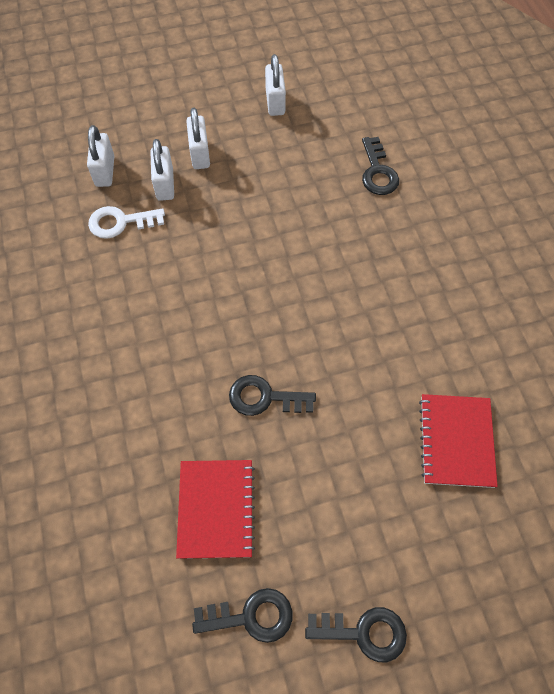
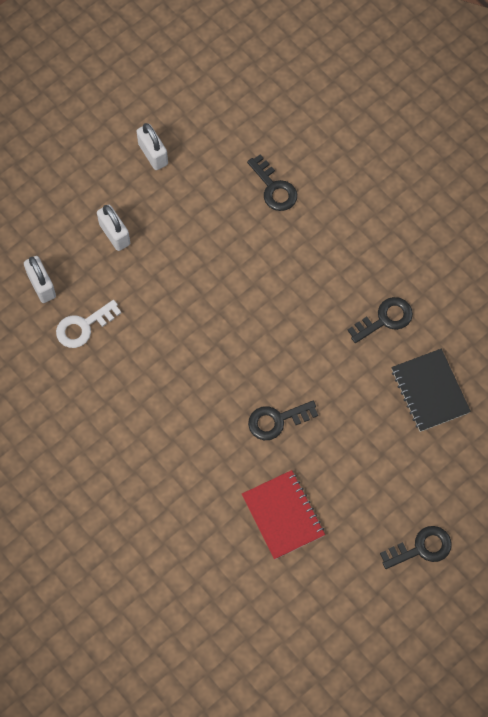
camera: 25 degrees left, 5 degrees up
(165, 184) = (101, 276): white padlock -> none
(251, 616) = (343, 572): black key -> black key (385, 319)
(456, 441) = (429, 391): red notebook -> black notebook

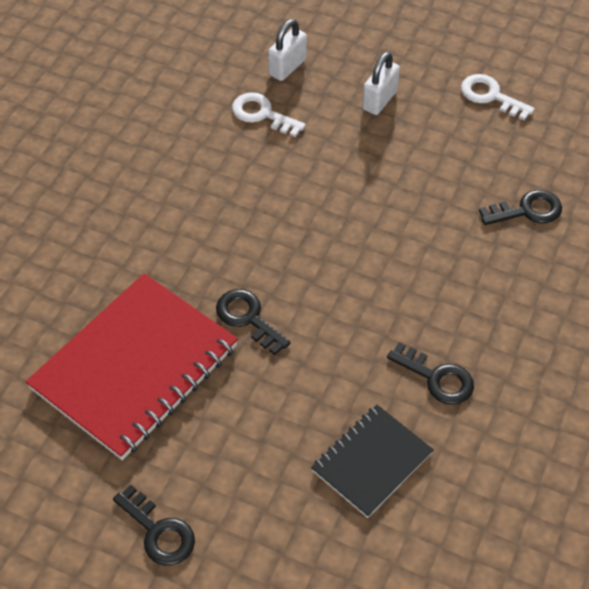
camera: 65 degrees right, 15 degrees down
(153, 154) = (490, 96): white padlock -> white key
(274, 188) = (527, 210): black key -> black key turned 135 degrees counterclockwise
(283, 515) = (135, 368): red notebook -> red notebook, size x1.80

